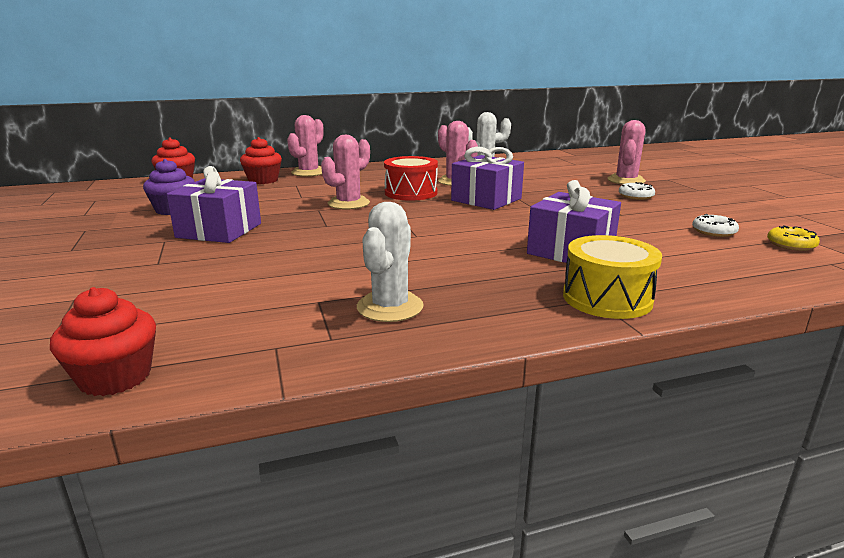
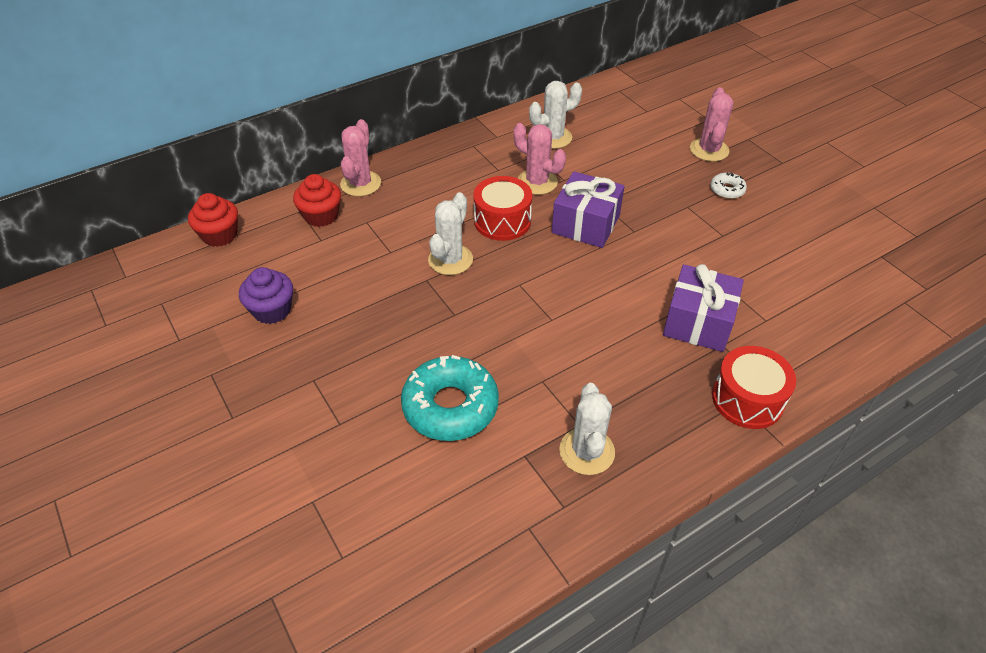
camera: 15 degrees left, 25 degrees up
(115, 377) = (435, 594): red cupcake -> none
(219, 230) = (354, 347): purple gift -> none
(272, 266) = (450, 406): none -> turquoise donut
(348, 203) = (450, 260): pink cactus -> white cactus
(607, 298) = (747, 399): yellow drum -> red drum
(713, 232) = (809, 259): white donut -> none
(791, 245) = (873, 273): yellow donut -> none

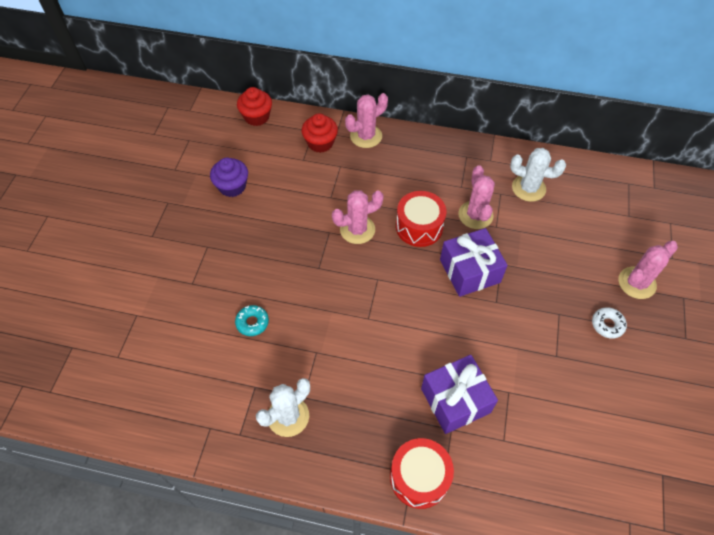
camera: 45 degrees right, 10 degrees up
(450, 260) = (357, 229): white cactus -> pink cactus
(450, 406) = (252, 322): turquoise donut -> turquoise donut, size x0.47

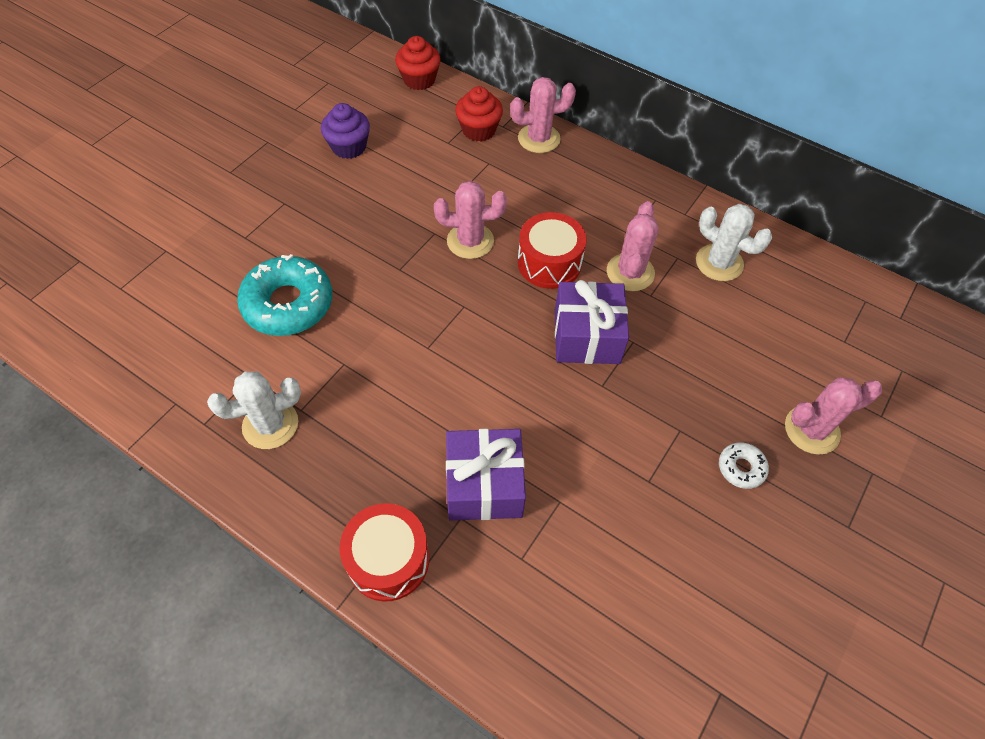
camera: 20 degrees right, 0 degrees up
(252, 322) = (288, 304): turquoise donut -> turquoise donut, size x2.13

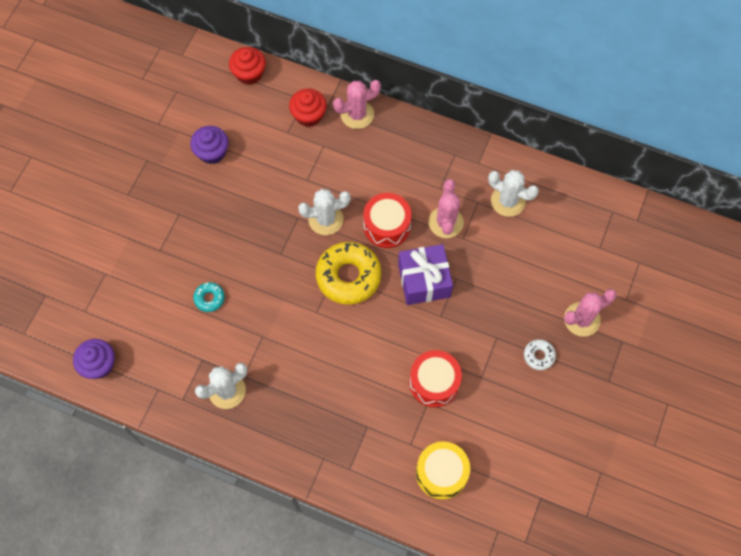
camera: 10 degrees left, 10 degrees up
(109, 356) = (99, 364): none -> purple cupcake
(288, 304) = (209, 298): turquoise donut -> turquoise donut, size x0.47
(388, 559) = (329, 462): red drum -> red drum (434, 382)
(470, 241) = (326, 219): pink cactus -> white cactus
(483, 312) = (348, 276): none -> yellow donut
(484, 485) = (377, 402): purple gift -> none
(561, 615) = (441, 473): none -> yellow drum

